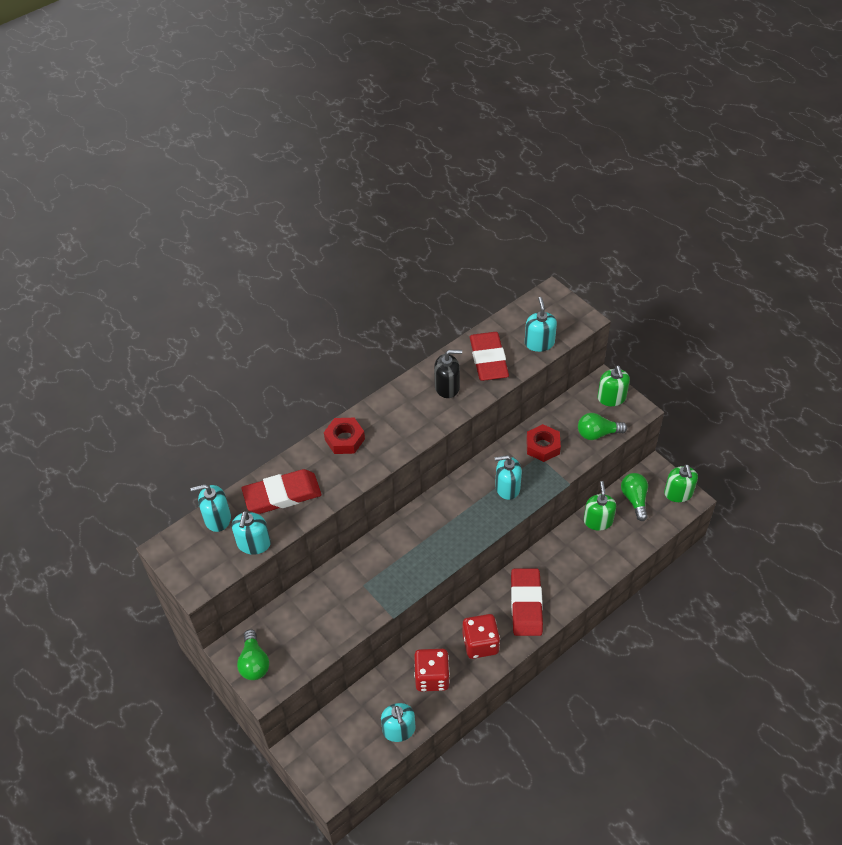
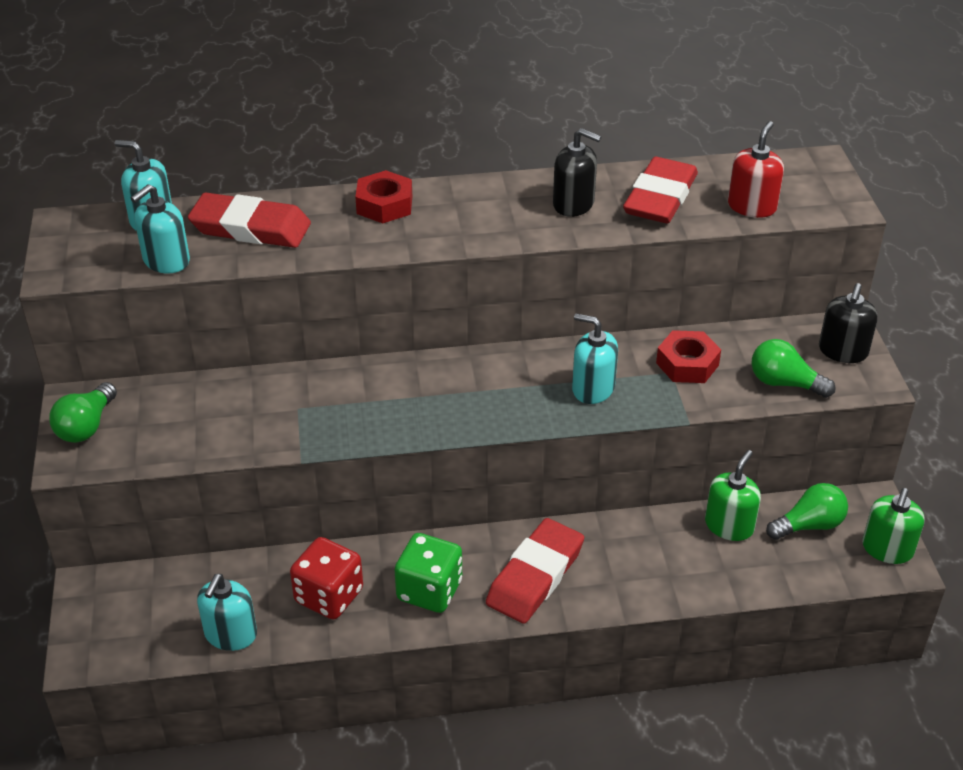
camera: 30 degrees right, 10 degrees down
(480, 644) = (429, 590): red dice -> green dice
(539, 343) = (752, 206): turquoise soap dispenser -> red soap dispenser
(611, 398) = (843, 351): green soap dispenser -> black soap dispenser
(634, 499) = (809, 525): green light bulb -> green light bulb turned 45 degrees clockwise

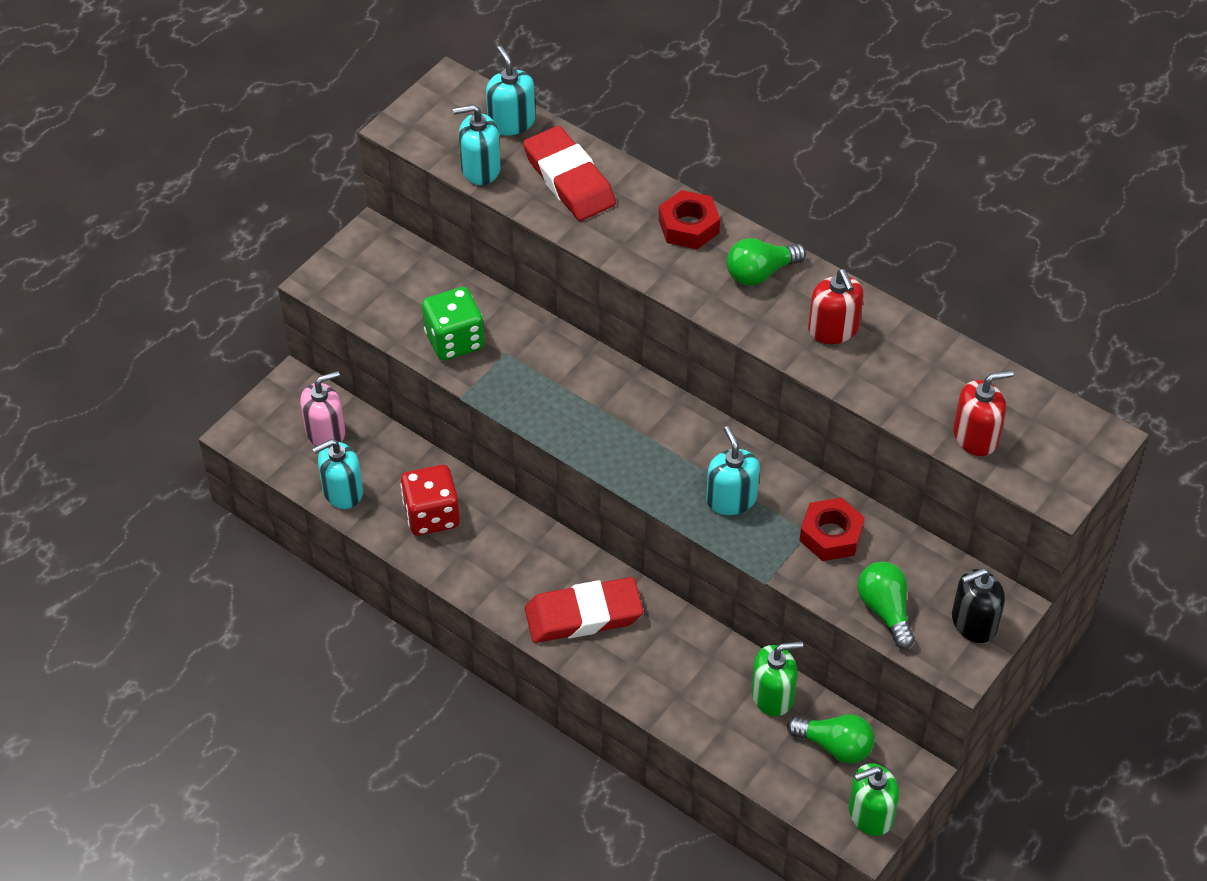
camera: 45 degrees right, 10 degrees up
(86, 426) = (357, 262): green light bulb -> green light bulb (760, 273)
(160, 601) = (325, 432): none -> pink soap dispenser
(429, 590) = (500, 566): green dice -> green dice (454, 340)
(573, 204) = (833, 329): black soap dispenser -> red soap dispenser
(660, 197) = (912, 373): red eraser -> none

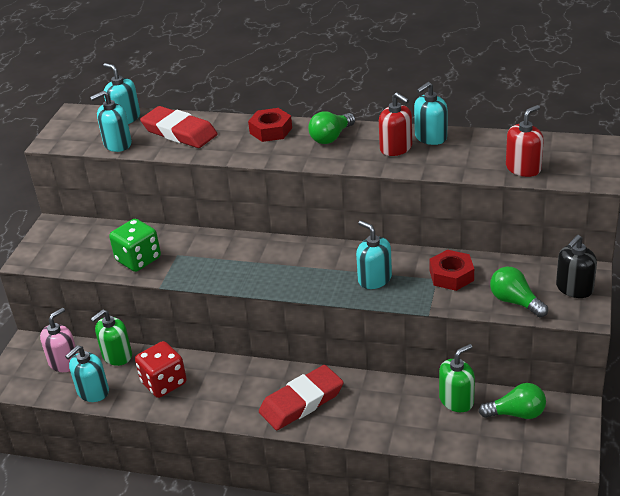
camera: 20 degrees left, 15 degrees down
(870, 814) = (567, 444): green soap dispenser -> green soap dispenser (117, 355)
(890, 328) = (430, 137): none -> turquoise soap dispenser

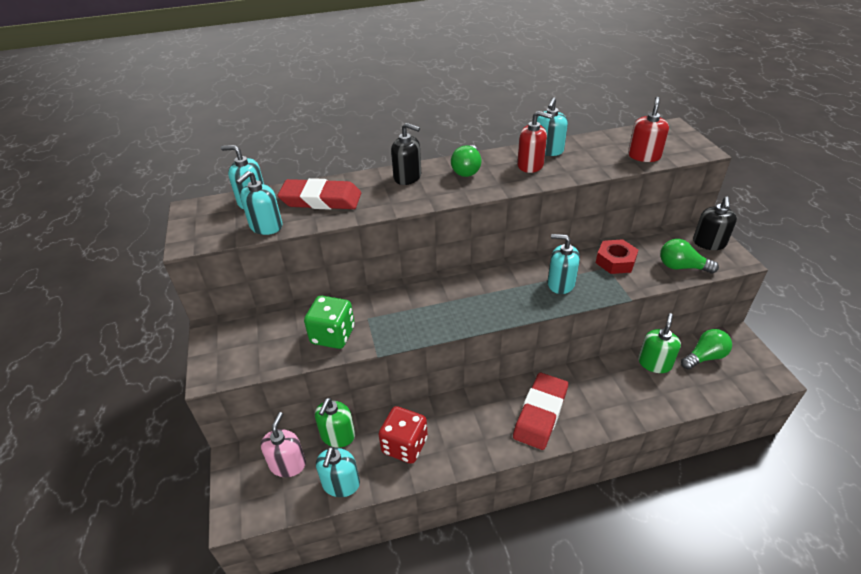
camera: 30 degrees left, 5 degrees up
(271, 130) = (407, 177): red nut -> black soap dispenser

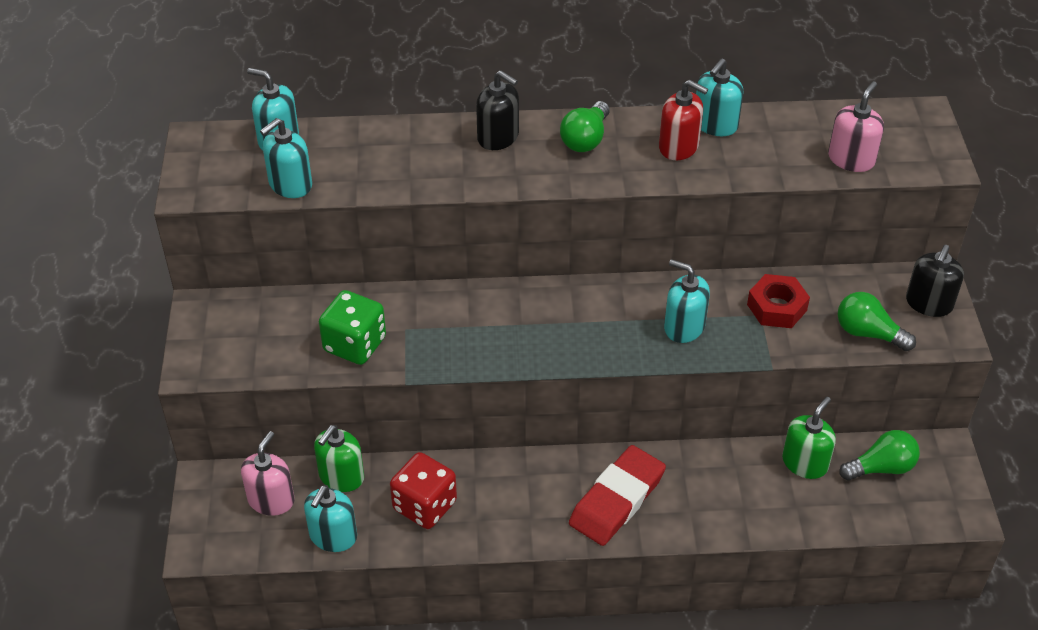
camera: 10 degrees right, 5 degrees up
(321, 199) = (370, 154): red eraser -> none
(644, 156) = (851, 159): red soap dispenser -> pink soap dispenser

